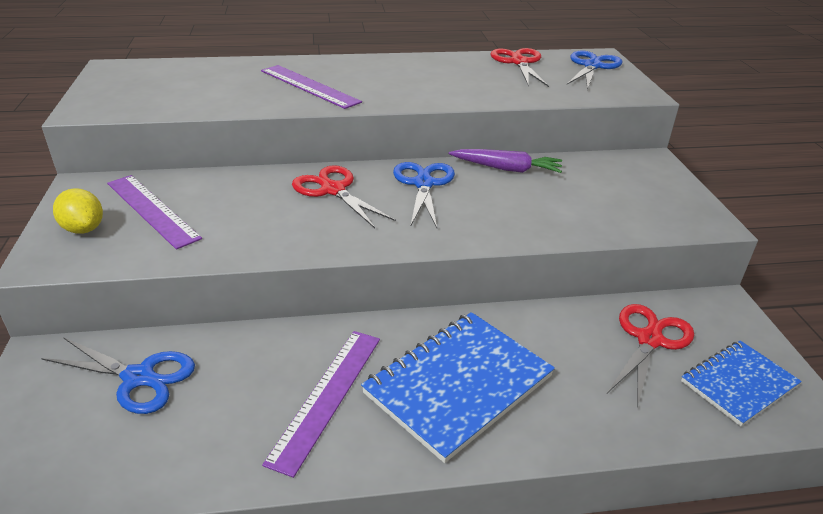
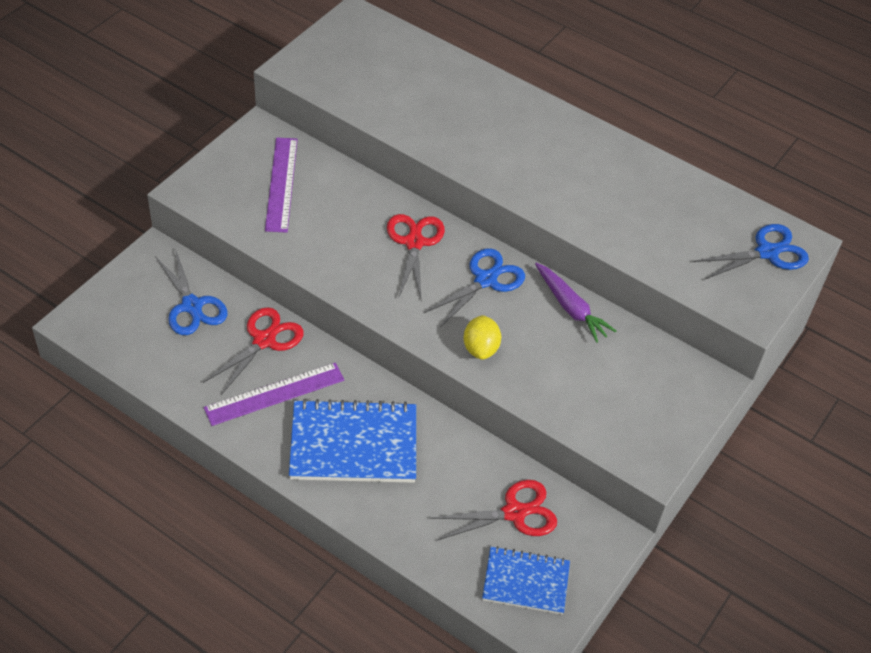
camera: 40 degrees right, 15 degrees up
(84, 229) = (229, 176): yellow lemon -> yellow lemon (480, 348)
(309, 86) = (476, 131): purple ruler -> none
(519, 62) = (702, 205): red scissors -> red scissors (264, 340)

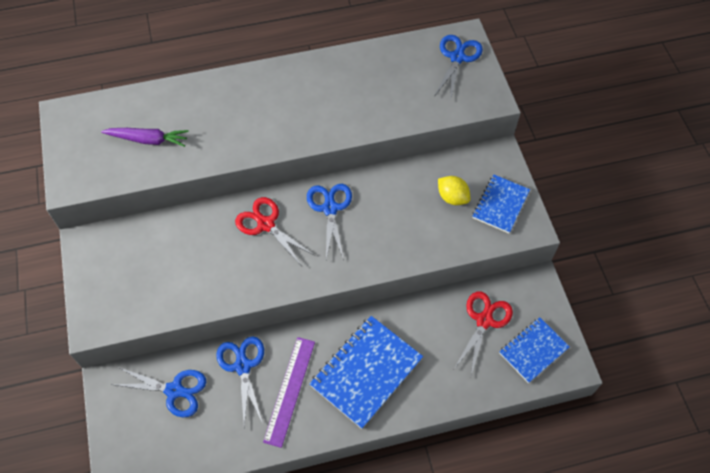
camera: 45 degrees left, 10 degrees up
(264, 340) = (243, 366): red scissors -> blue scissors
(281, 184) = (144, 264): purple ruler -> none
(480, 348) = (378, 251): yellow lemon -> yellow lemon (452, 197)
(570, 308) = (390, 181): purple carrot -> purple carrot (148, 140)
(650, 420) = (500, 205): none -> blue notebook

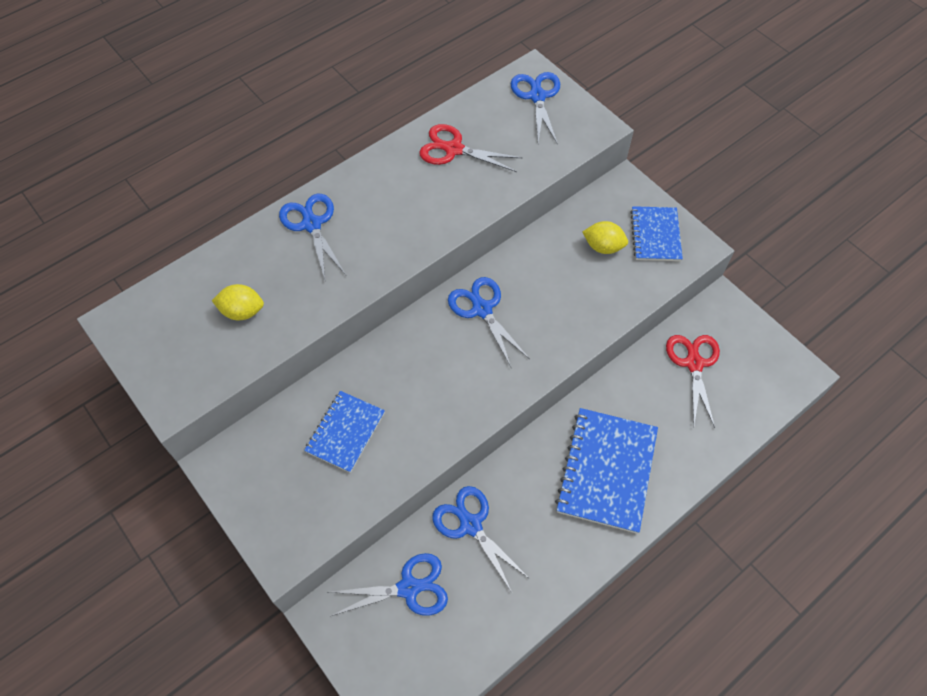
camera: 25 degrees left, 0 degrees up
(148, 140) = (242, 311): purple carrot -> yellow lemon
(231, 94) = (312, 224): none -> blue scissors
(266, 224) = (421, 355): red scissors -> red scissors (453, 149)
(290, 390) = (537, 528): purple ruler -> none
(533, 350) = (758, 373): blue notebook -> blue notebook (345, 432)

